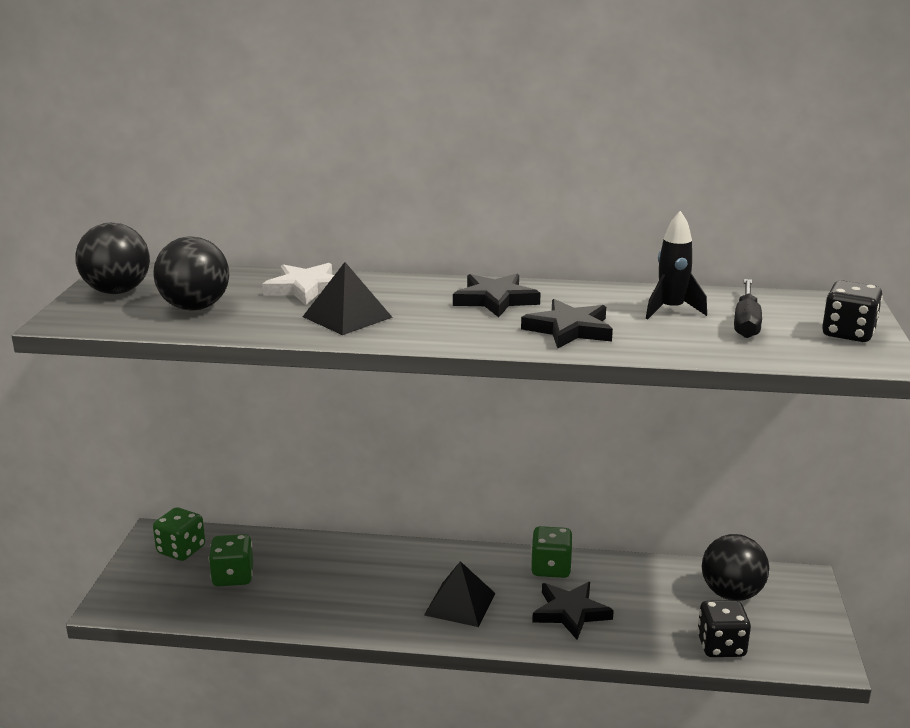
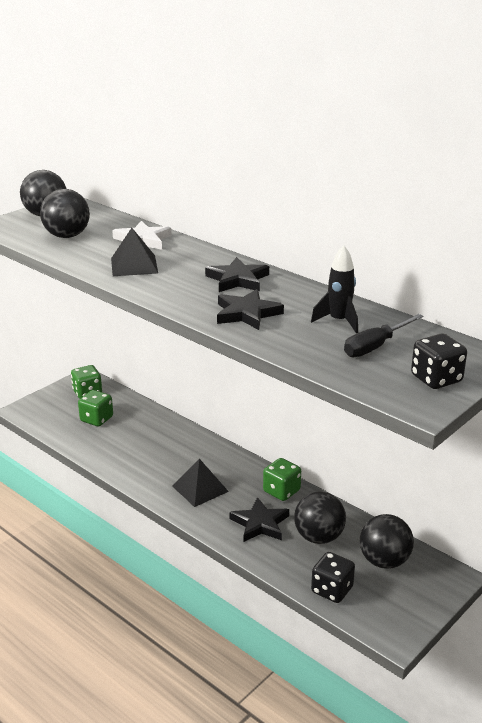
camera: 35 degrees right, 5 degrees up
(644, 599) = (318, 537): none -> black ball

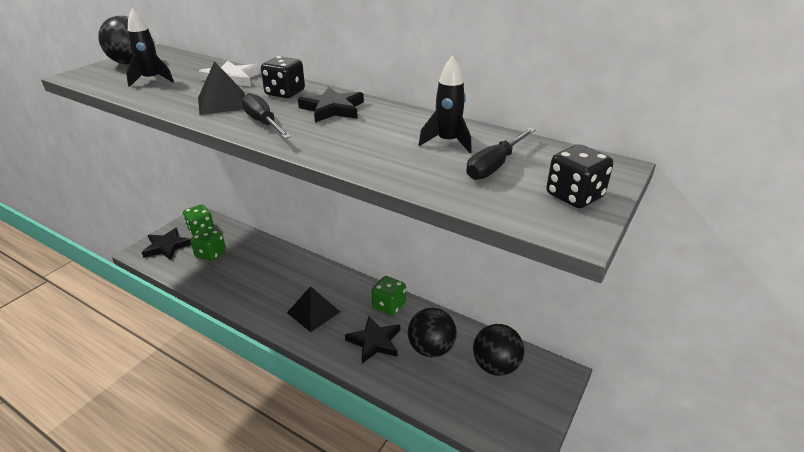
camera: 10 degrees left, 5 degrees up
(67, 236) = (152, 80): black ball -> black rocket
(170, 289) = (263, 123): none -> black screwdriver
(247, 313) = (349, 142): black star -> black star (166, 246)
(332, 590) = (454, 405): black dice -> black dice (285, 93)

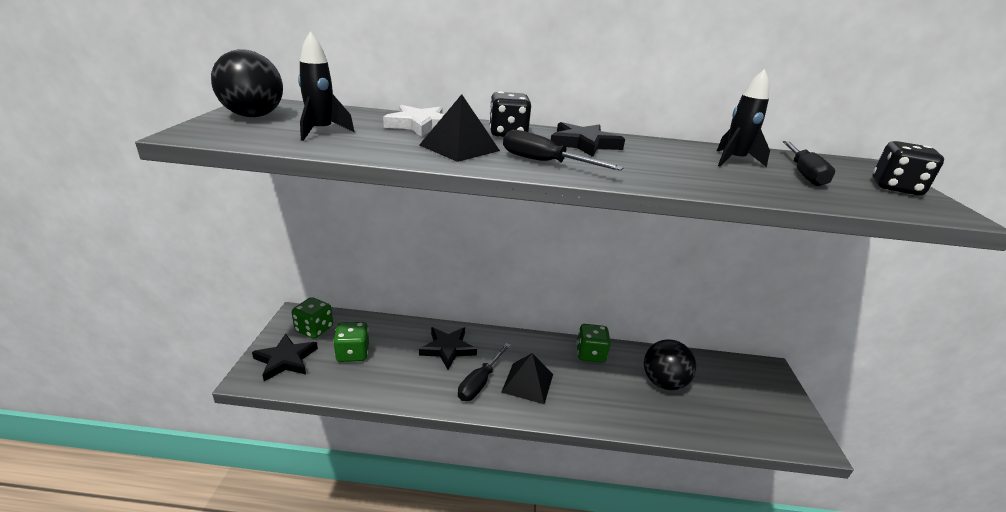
camera: 30 degrees left, 5 degrees down
(278, 300) = (480, 382): none -> black screwdriver
(374, 342) = (611, 393): black star -> black star (448, 349)
(495, 366) = (724, 380): black ball -> none

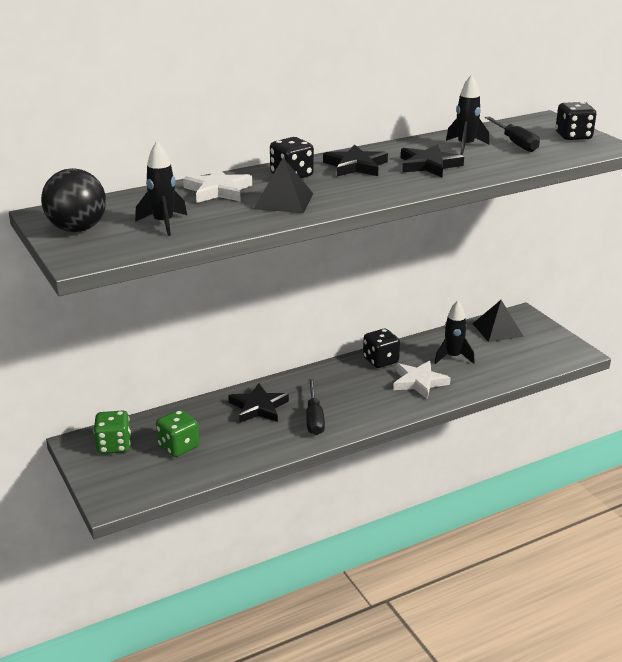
camera: 30 degrees left, 0 degrees up
(285, 360) = (123, 478): black star -> black star (429, 165)
(528, 382) = (352, 402): black pyramid -> black pyramid (497, 330)
(544, 162) = (356, 192): black screwdriver -> none
(590, 354) = (380, 361): green dice -> black dice
(608, 393) = (419, 382): none -> white star
(663, 382) = (453, 357): black ball -> black rocket

